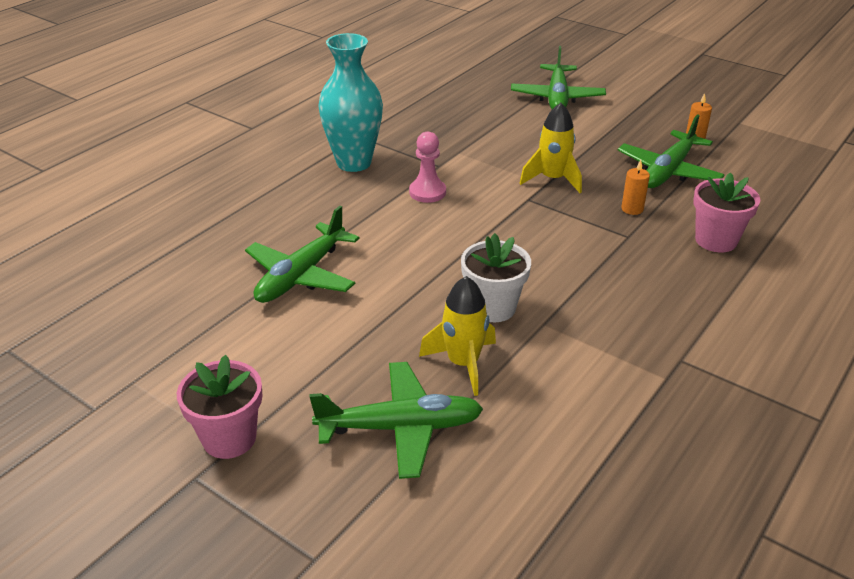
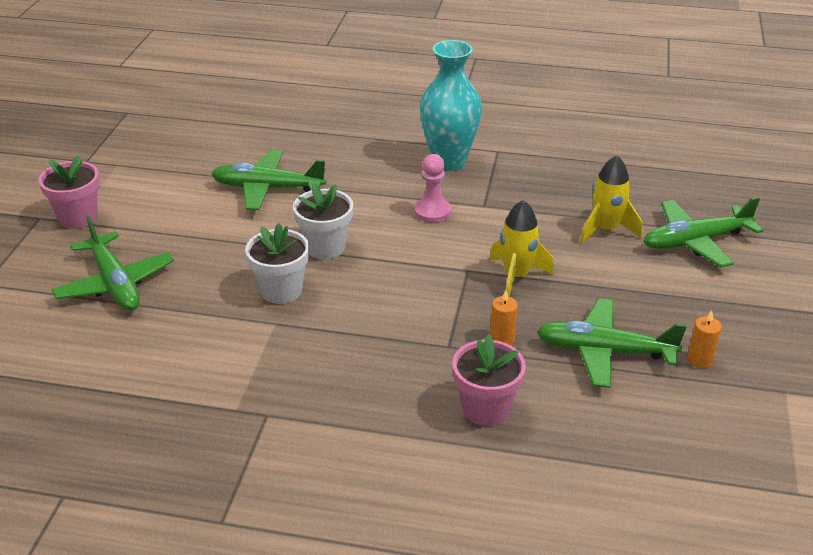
camera: 65 degrees right, 0 degrees up
(439, 264) = (325, 247): none -> white flower pot
(463, 363) = (200, 293): yellow rocket -> yellow rocket (605, 229)

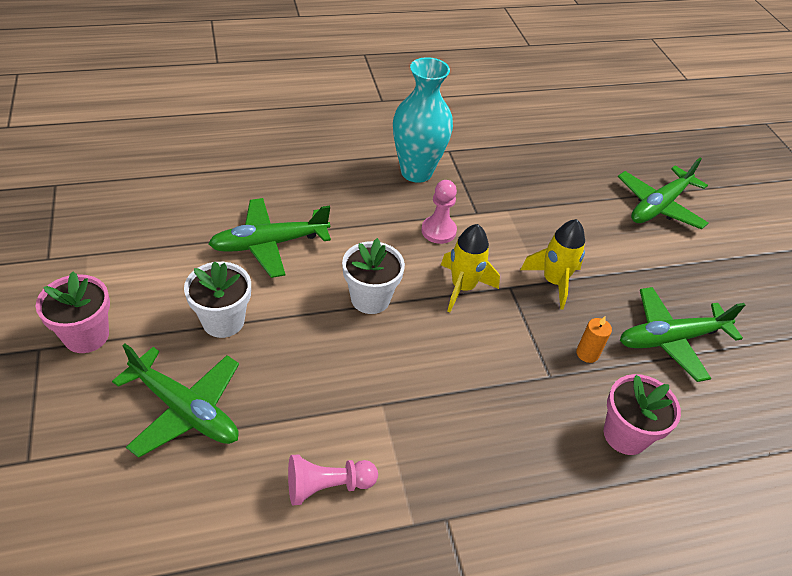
camera: 30 degrees left, 10 degrees up
(186, 363) = (327, 486): none -> pink pawn
(281, 290) = (362, 363): white flower pot -> white flower pot (223, 321)
(605, 229) = (588, 212): yellow rocket -> yellow rocket (462, 287)
(699, 360) = (740, 324): orange candle -> none

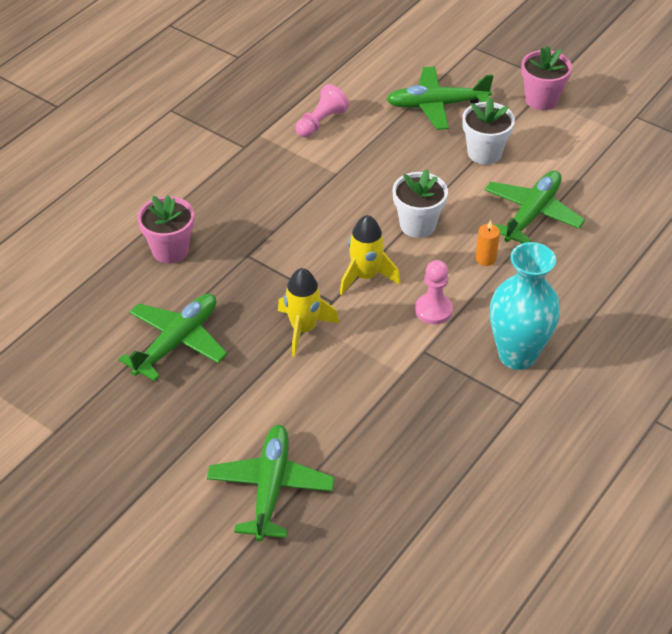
camera: 145 degrees right, 0 degrees up
(587, 353) = (233, 287): orange candle -> orange candle (485, 258)

